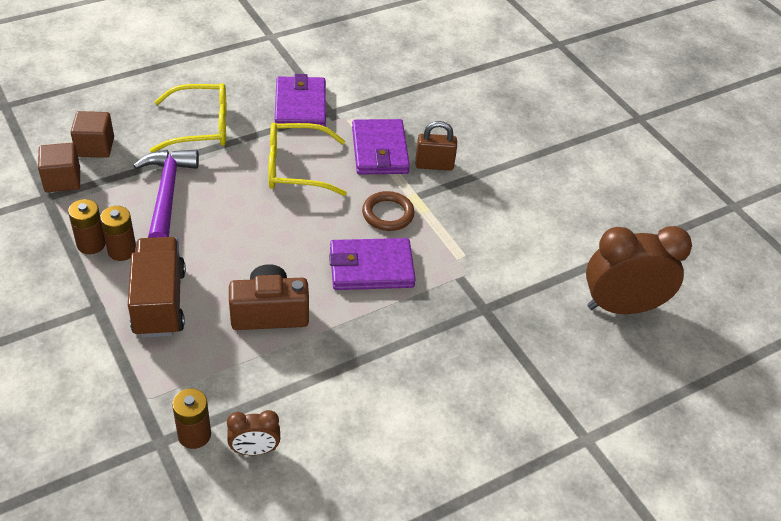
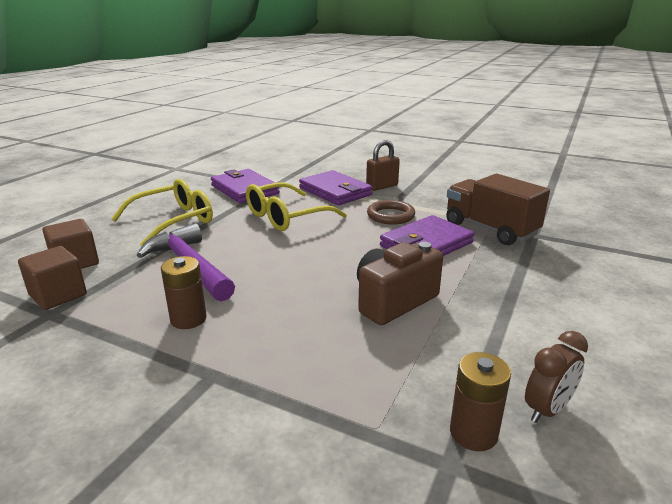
camera: 30 degrees left, 20 degrees down
(91, 244) = (145, 328): brown battery -> none
(159, 302) = (279, 340): brown truck -> brown truck (490, 229)
(621, 307) = (599, 204): brown clock -> none

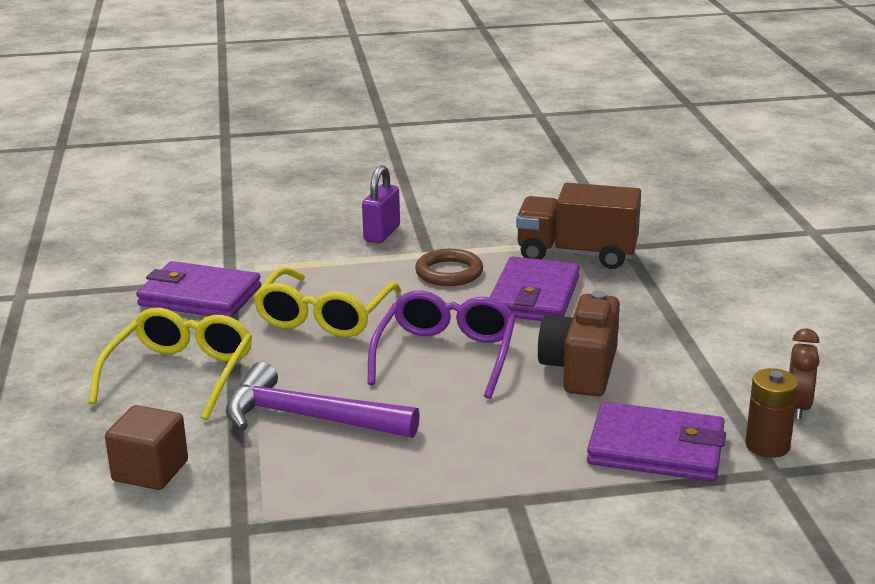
camera: 35 degrees left, 0 degrees up
(58, 295) = (209, 510): brown cube -> none
(188, 319) = (407, 468): brown battery -> none
(318, 260) = (446, 355): none -> purple glasses
(335, 191) = (332, 260): purple wallet -> purple wallet (656, 449)
(382, 186) = (382, 233): brown padlock -> purple padlock

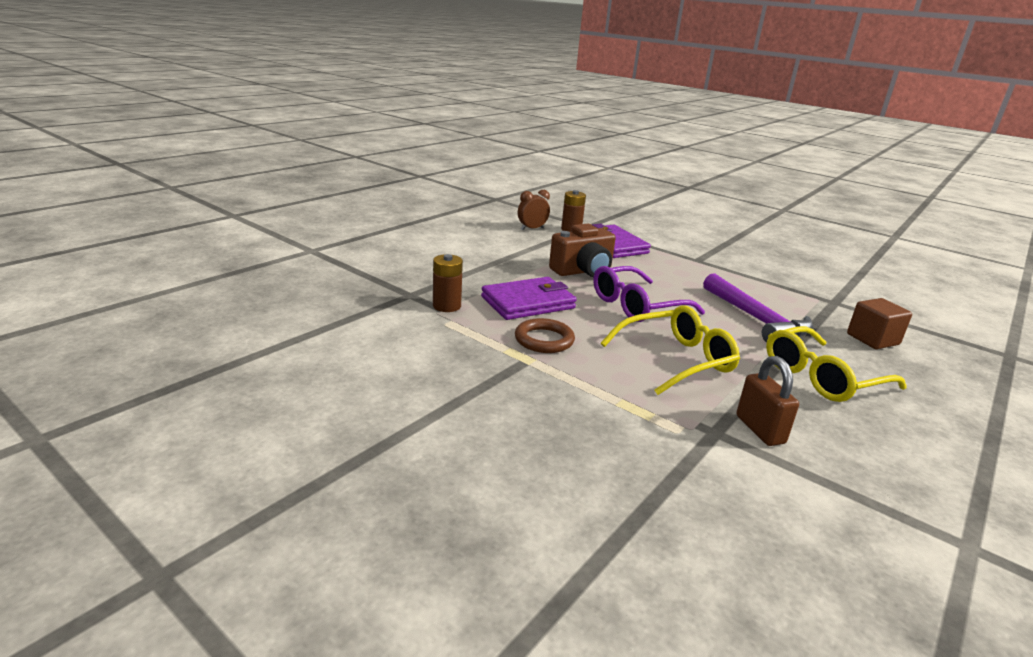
camera: 135 degrees left, 0 degrees up
(200, 296) = (760, 429): purple wallet -> brown padlock
(382, 233) = (526, 396): purple padlock -> none
(577, 254) = (446, 306): brown truck -> brown battery

